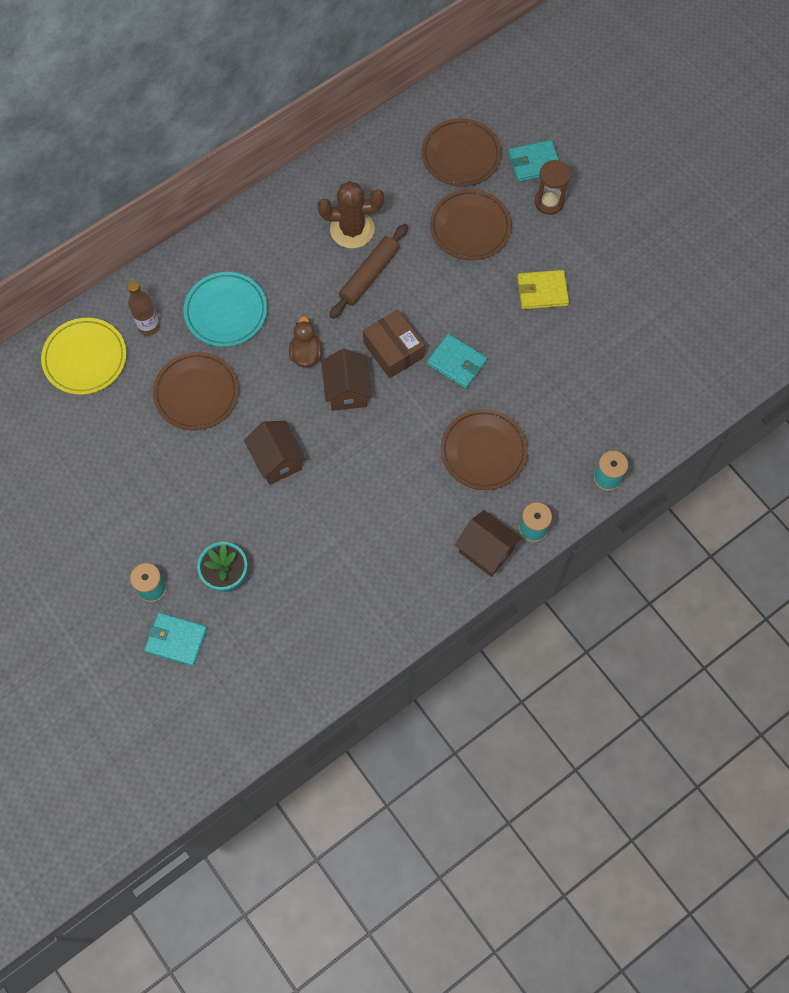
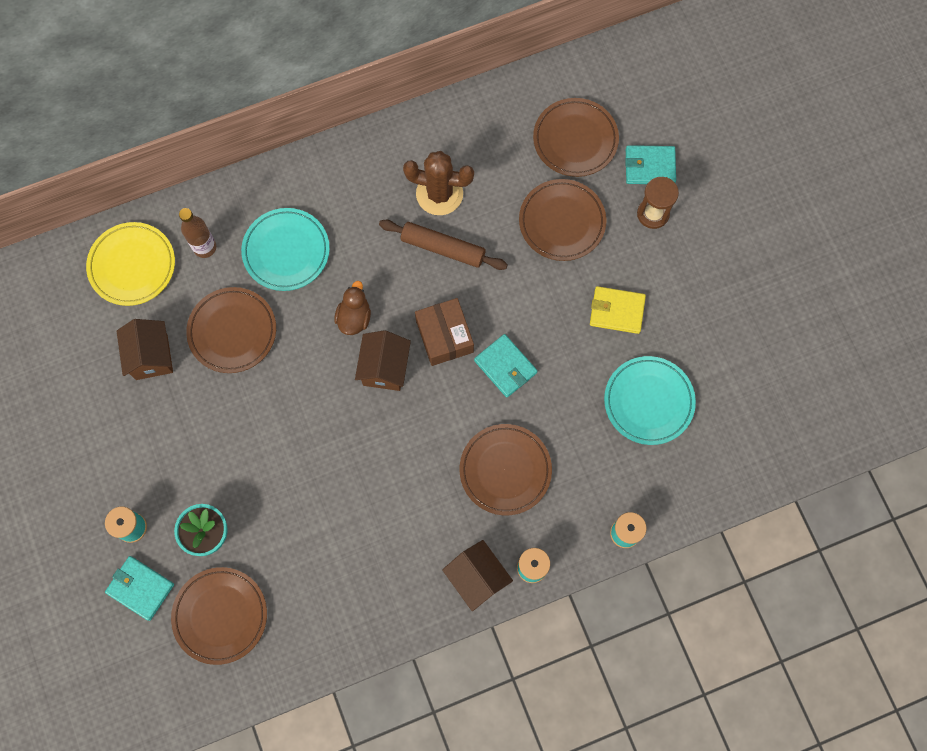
camera: 15 degrees right, 5 degrees up
(259, 645) = (220, 616): none -> brown plate
(277, 460) = (293, 424): brown house -> brown house (151, 357)
(369, 275) = (443, 248): brown rolling pin -> brown rolling pin turned 60 degrees clockwise
(594, 361) = (648, 401): none -> turquoise plate

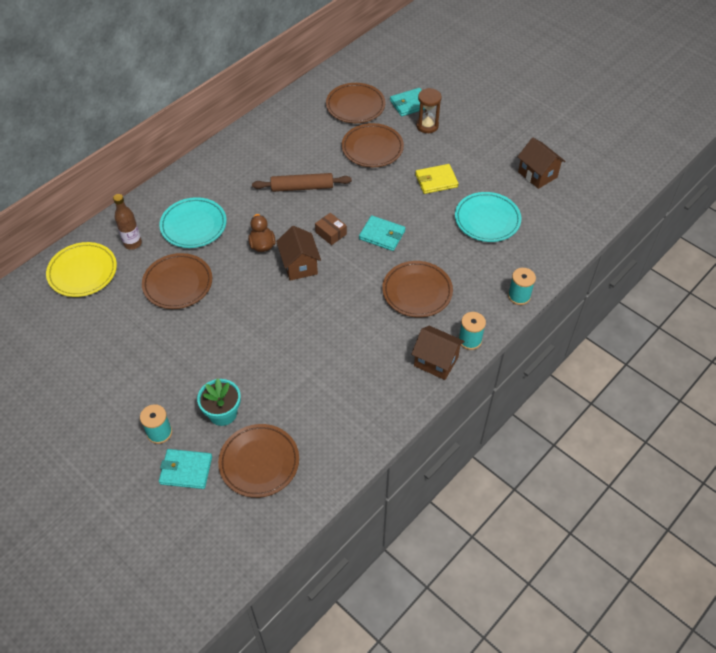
camera: 25 degrees left, 20 degrees down
(151, 357) = (123, 320): brown house -> brown house (537, 174)
(439, 194) = (283, 160): brown cactus -> none
(444, 336) = (331, 233): brown box -> brown box, size x0.63

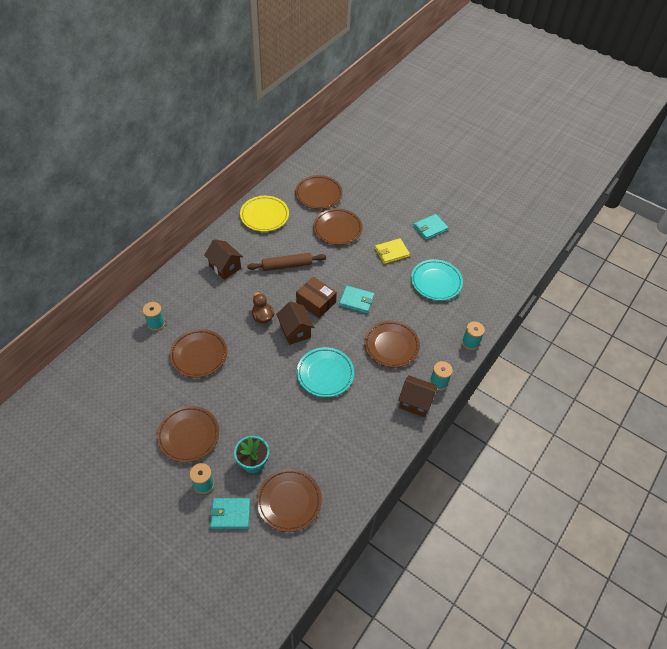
camera: 10 degrees left, 0 degrees up
(83, 272) = (118, 351): yellow plate -> yellow plate (264, 216)
(133, 243) = (156, 323): brown bottle -> turquoise spool
(150, 375) = (188, 435): none -> brown plate
(193, 225) = (204, 304): turquoise plate -> turquoise plate (325, 374)
(331, 233) = (316, 302): brown box -> brown box, size x1.59
(410, 104) = (361, 190): turquoise wallet -> turquoise wallet (430, 228)
(427, 126) = (377, 207): brown hourglass -> none
(537, 174) = (468, 242): brown house -> brown house (225, 267)

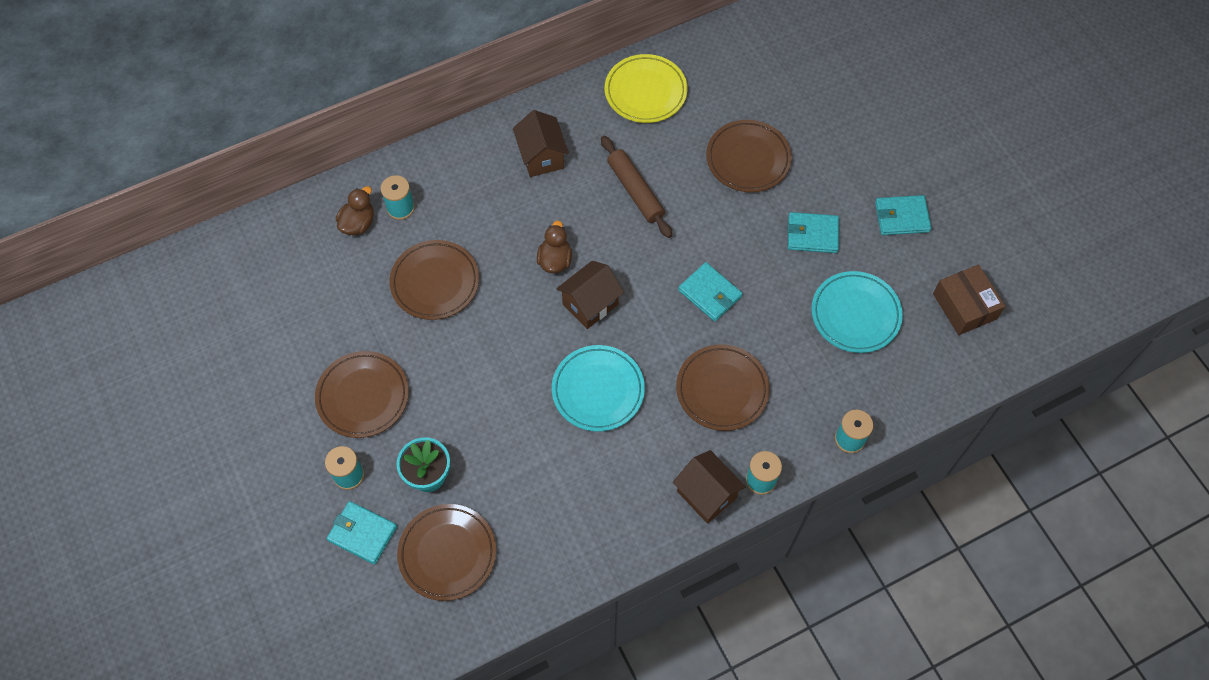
camera: 30 degrees right, 10 degrees up
(134, 341) = (358, 223): none -> brown duck
(287, 265) = (635, 191): brown rolling pin -> brown rolling pin turned 45 degrees clockwise
(295, 331) = (590, 304): brown house -> brown house turned 45 degrees clockwise
(316, 302) = (646, 270): brown box -> brown box (964, 306)
(318, 194) = (751, 86): brown plate -> none
(391, 252) = (812, 234): yellow wallet -> turquoise wallet

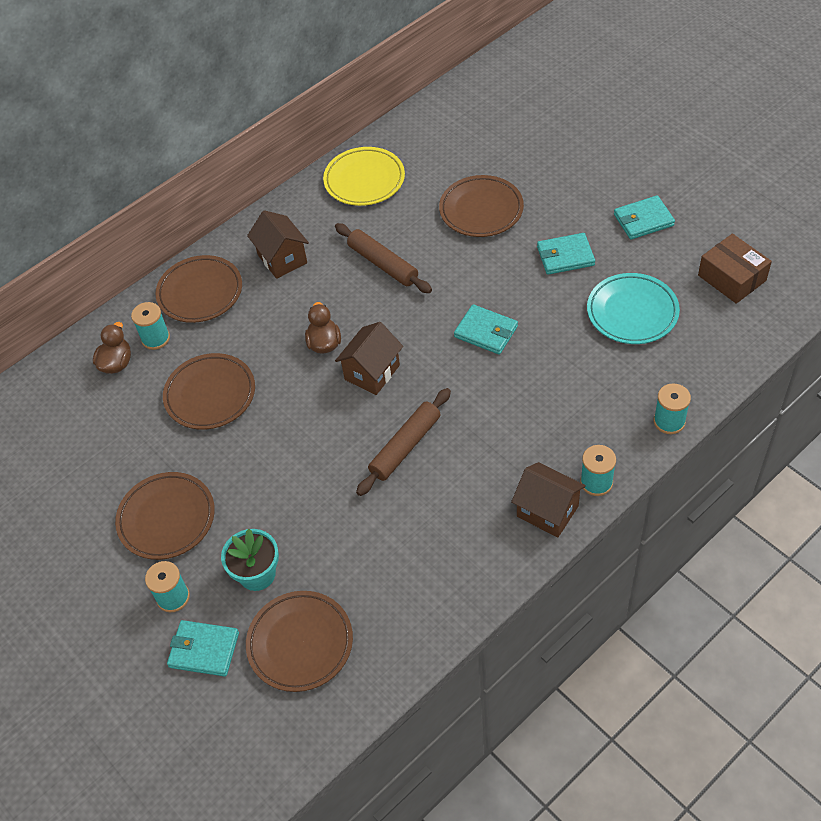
camera: 10 degrees left, 10 degrees down
(598, 390) = (405, 446): turquoise plate -> brown rolling pin
(722, 390) = (528, 412): brown plate -> brown plate (200, 292)

